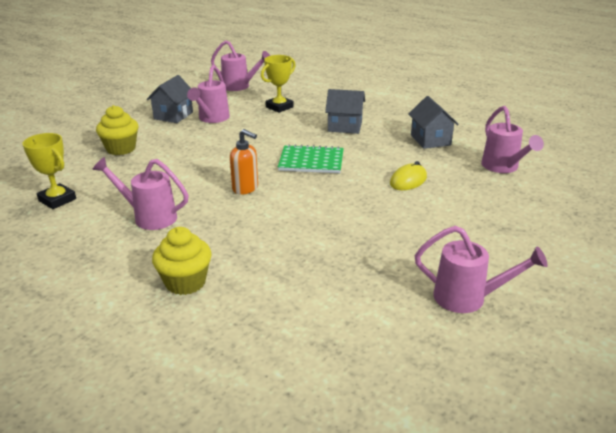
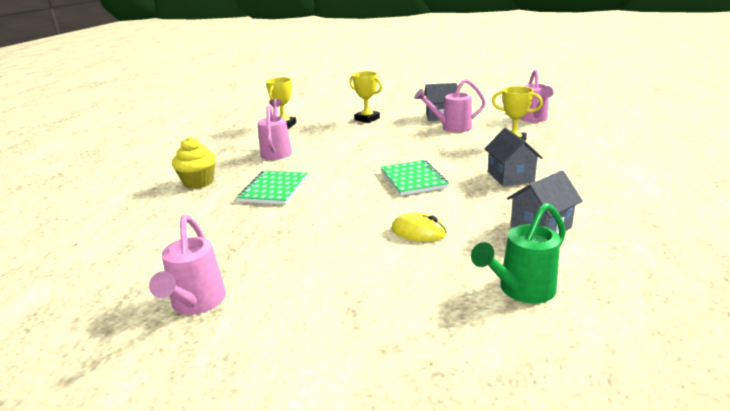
camera: 70 degrees right, 5 degrees down
(121, 149) = (367, 119): yellow cupcake -> yellow trophy
(245, 188) = (340, 168): orange soap dispenser -> none
(261, 232) = (274, 189): none -> green notebook
(503, 167) = (521, 290): pink watering can -> green watering can

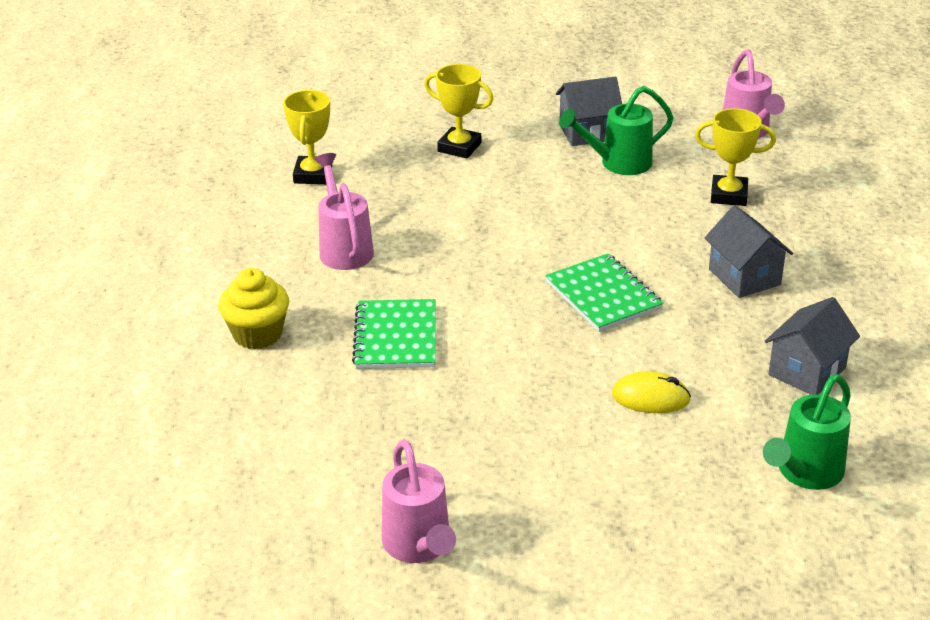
camera: 15 degrees left, 10 degrees up
(452, 128) = (618, 163): pink watering can -> green watering can

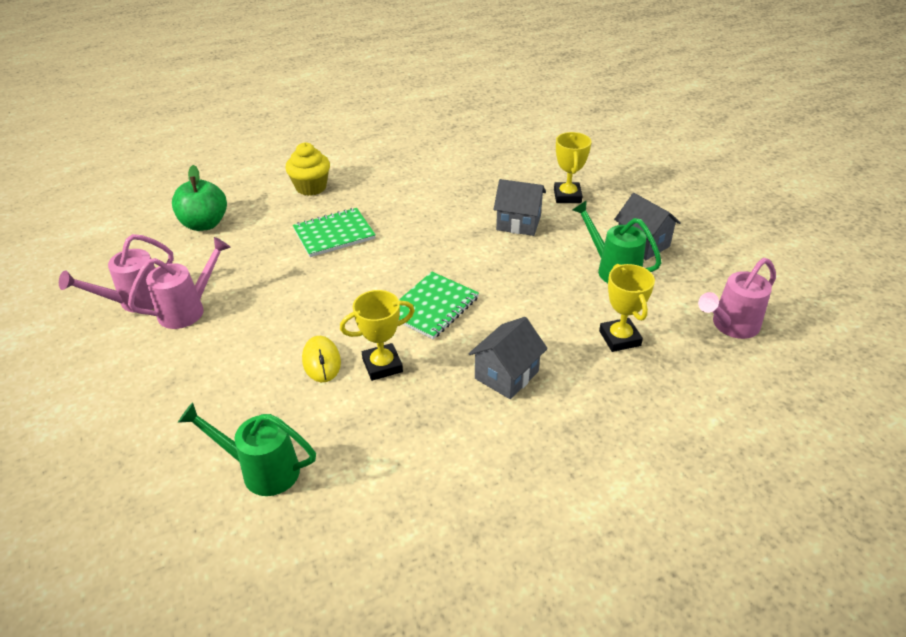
camera: 65 degrees right, 5 degrees up
(268, 453) = (204, 224): none -> green apple
(313, 175) = (485, 155): yellow trophy -> yellow trophy (382, 365)
(344, 248) = (415, 189): pink watering can -> pink watering can (188, 309)
(807, 371) = (396, 442): grey house -> grey house (518, 223)

